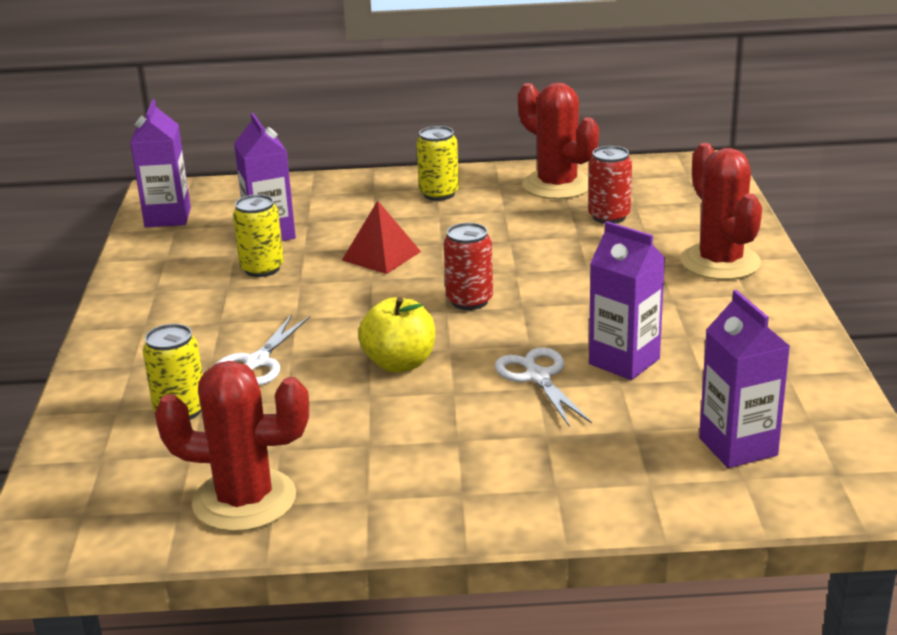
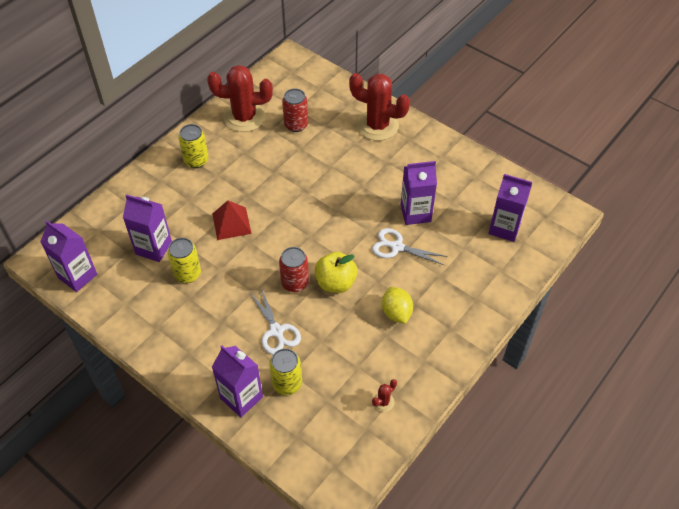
camera: 50 degrees left, 25 degrees up
(117, 390) = (241, 398): none -> purple carton
(244, 500) = (383, 402): red cactus -> red cactus, size x0.40
(420, 433) = (396, 313): none -> yellow lemon
(469, 301) = (311, 223): red can -> red can (295, 283)

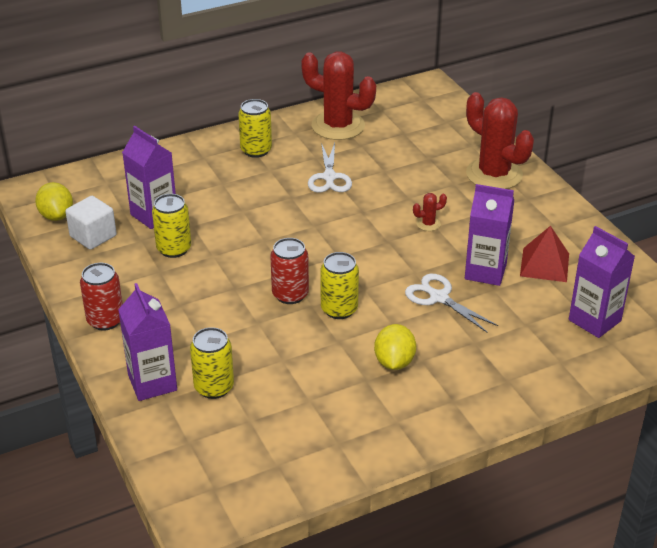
camera: 25 degrees right, 15 degrees down
(77, 276) = (56, 216): purple carton -> yellow lemon
(118, 285) = (93, 236): none -> white cube
(231, 223) = (255, 218): red pyramid -> red pyramid (544, 264)
(276, 331) = (236, 333): white scissors -> white scissors (329, 177)
(296, 125) = (394, 148): red can -> red can (105, 320)
(335, 283) = (339, 309): yellow apple -> yellow can
(383, 402) = (317, 445): red cactus -> red cactus (428, 224)

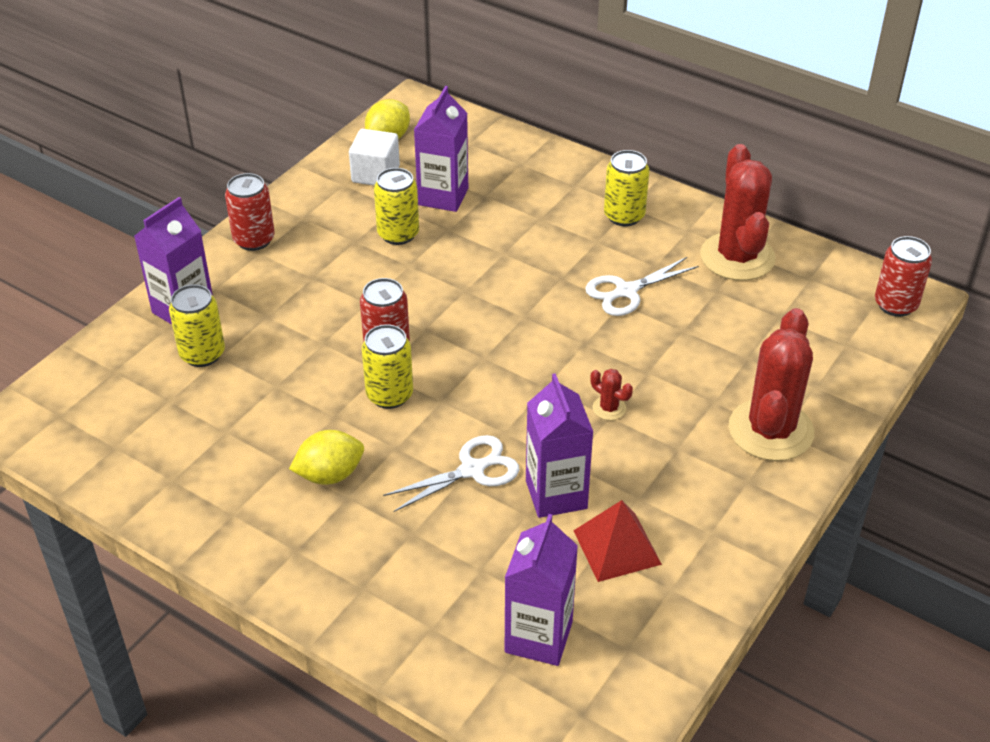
camera: 60 degrees right, 5 degrees up
(429, 93) = (895, 305): none -> red can
(438, 297) = (473, 470): white scissors -> white scissors turned 45 degrees clockwise

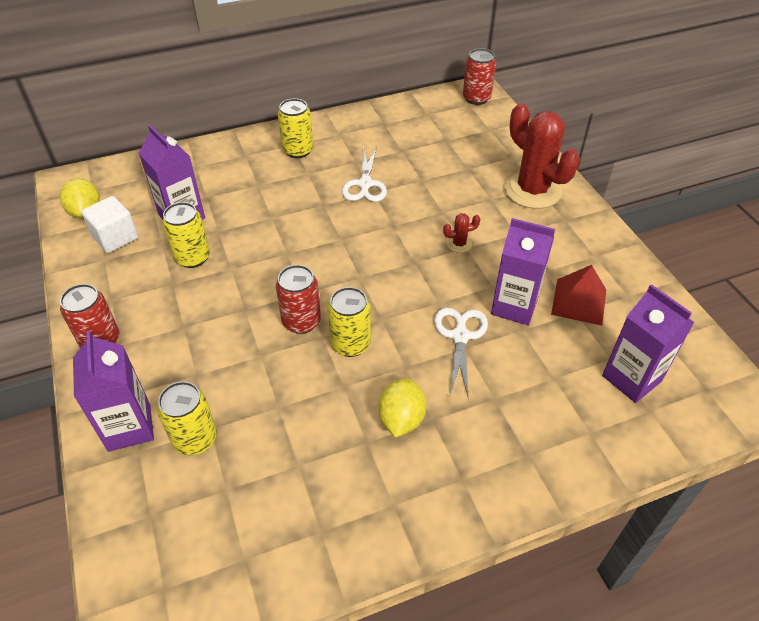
camera: 55 degrees left, 5 degrees up
(737, 257) = (382, 128): red cactus -> none

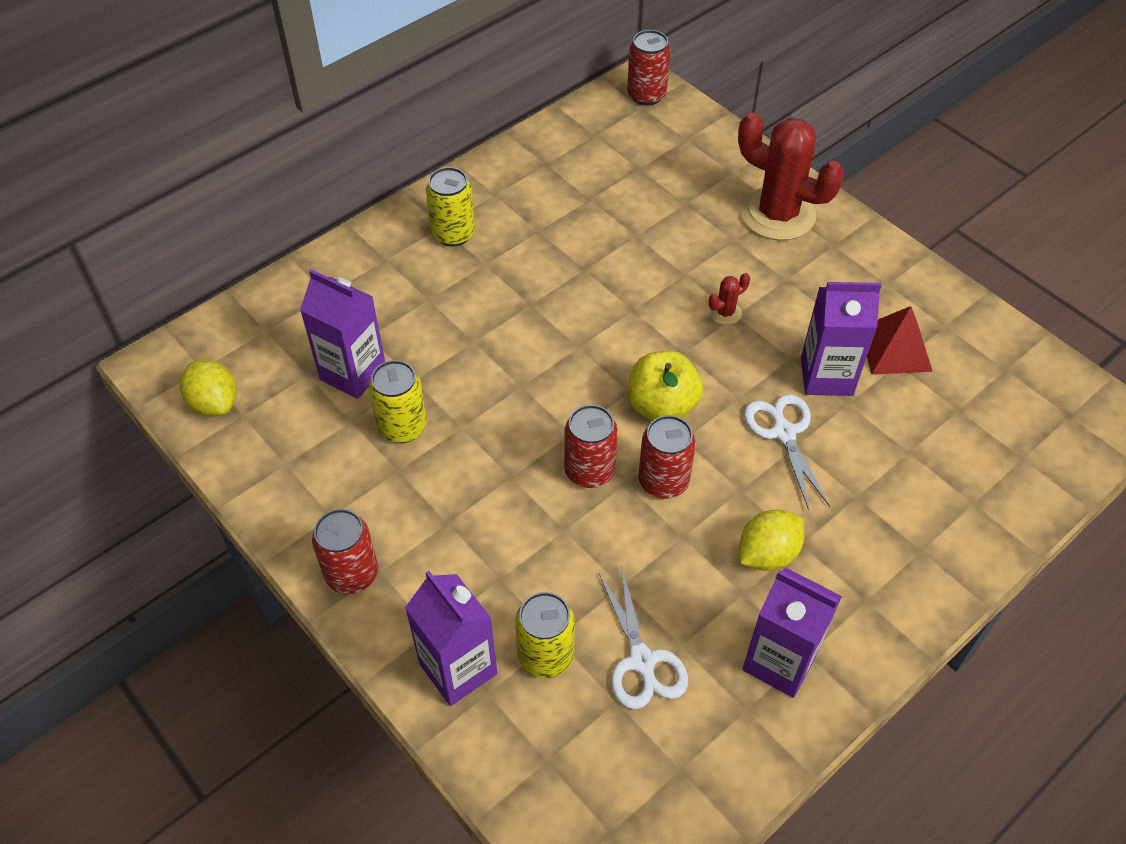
camera: 20 degrees left, 5 degrees up
(115, 237) = (280, 428): white cube -> none
(350, 344) = (663, 481): yellow can -> red can
(365, 184) = (568, 261): white scissors -> white scissors (642, 661)
(378, 293) = (662, 406): none -> yellow apple
(401, 419) = (767, 554): yellow lemon -> yellow lemon turned 60 degrees clockwise
(631, 378) = (989, 426): purple carton -> purple carton (779, 661)

